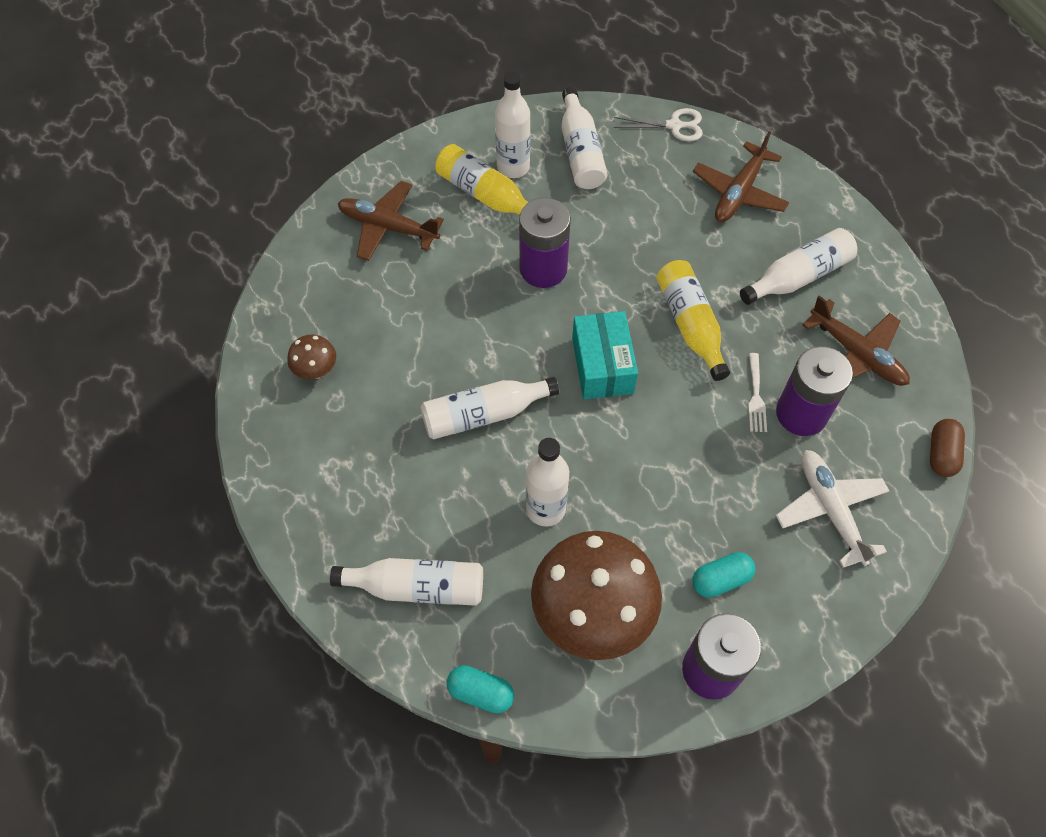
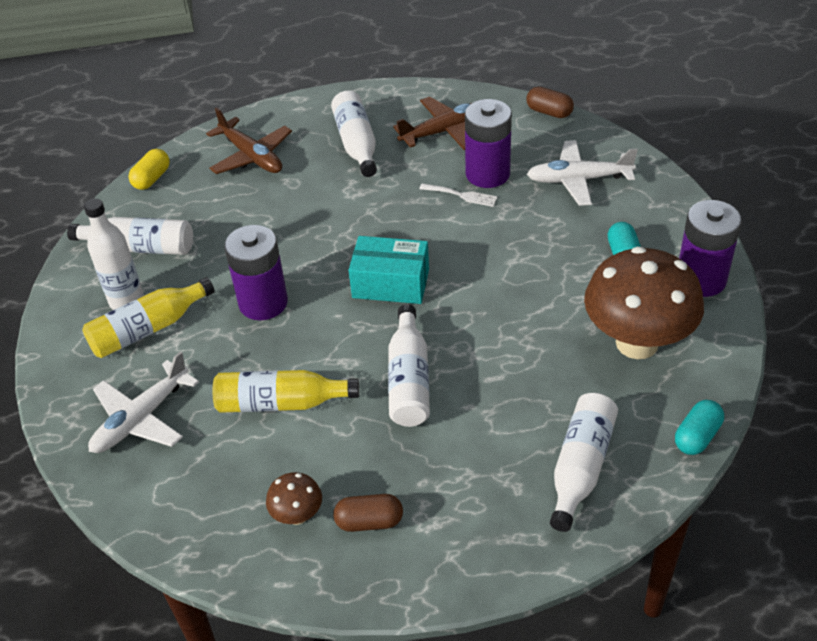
camera: 70 degrees left, 15 degrees down
(321, 426) = (369, 521): none -> brown capsule
(388, 227) = (141, 419): brown plane -> white plane
(545, 509) = (525, 353): white bottle -> none
(674, 126) = (152, 178): white scissors -> yellow capsule
(690, 325) = (374, 217): yellow bottle -> yellow bottle (281, 403)

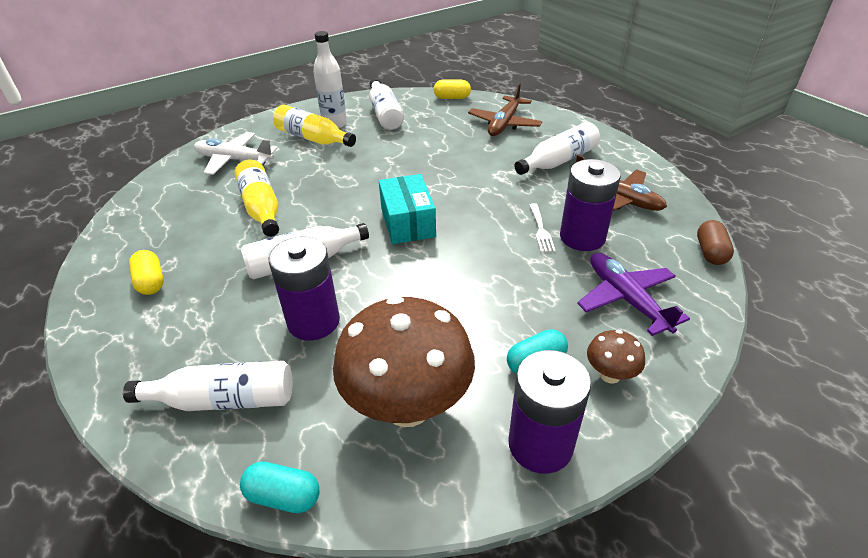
camera: 65 degrees right, 5 degrees down
(263, 303) = (357, 172): purple battery -> purple battery (313, 321)
(297, 515) = (155, 246): brown mushroom -> brown mushroom (610, 375)
(369, 521) = (151, 282): brown capsule -> yellow capsule
(578, 180) = (626, 299): white plane -> purple plane

